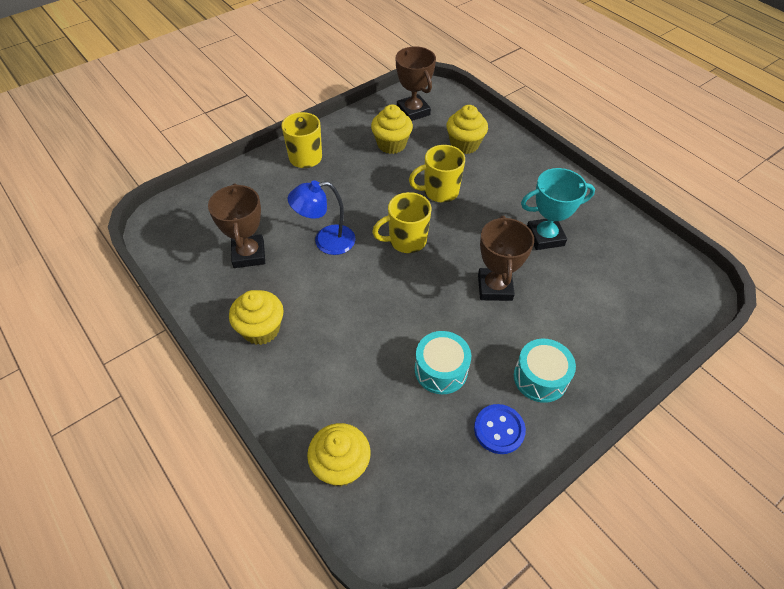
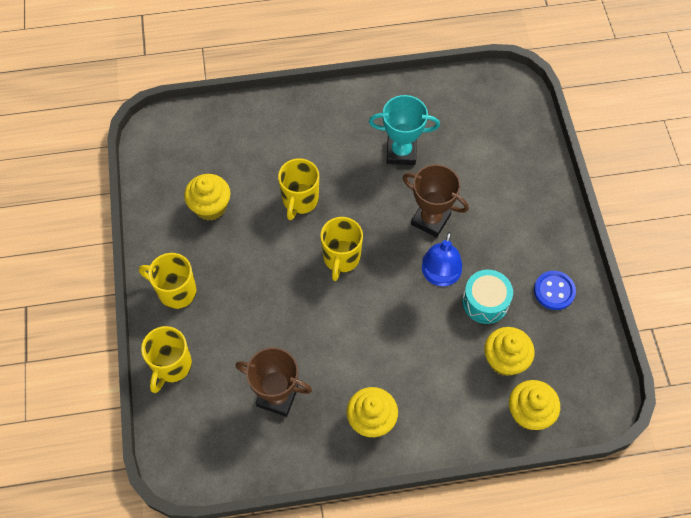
camera: 60 degrees left, 10 degrees up
(241, 181) = (171, 366): none -> yellow mug
(326, 241) = (302, 323): blue lamp -> blue lamp (439, 276)
(413, 111) = (175, 163): brown trophy -> none
(464, 144) = (253, 147): yellow cupcake -> yellow cupcake (505, 360)
(540, 378) = (527, 239): turquoise drum -> none
(545, 237) = (401, 152): turquoise trophy -> turquoise trophy turned 75 degrees clockwise

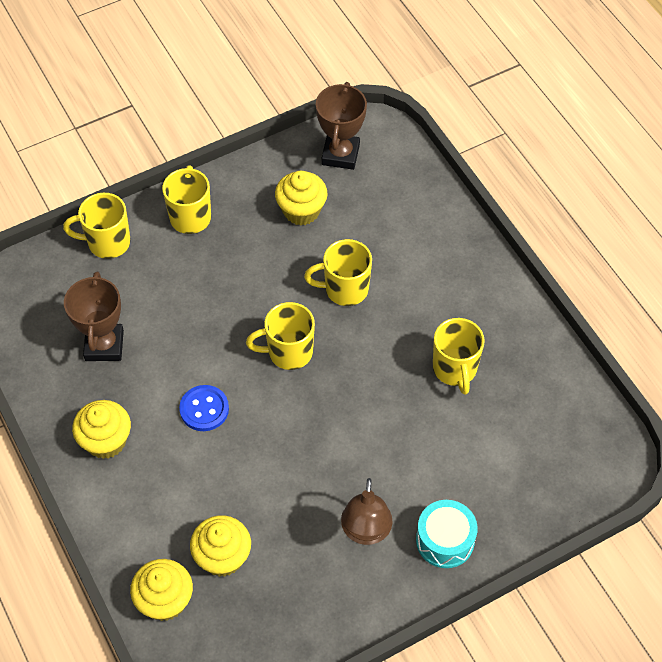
camera: 70 degrees right, 5 degrees down
(401, 152) = (455, 369): turquoise trophy -> yellow mug
(430, 220) = (376, 427): brown trophy -> brown trophy (340, 154)
(439, 276) = (304, 458): blue lamp -> none
(485, 302) = (290, 516): turquoise drum -> turquoise drum (445, 540)
(515, 255) = (365, 532): none -> brown lamp
(554, 291) = (334, 589): blue button -> blue button (204, 409)

